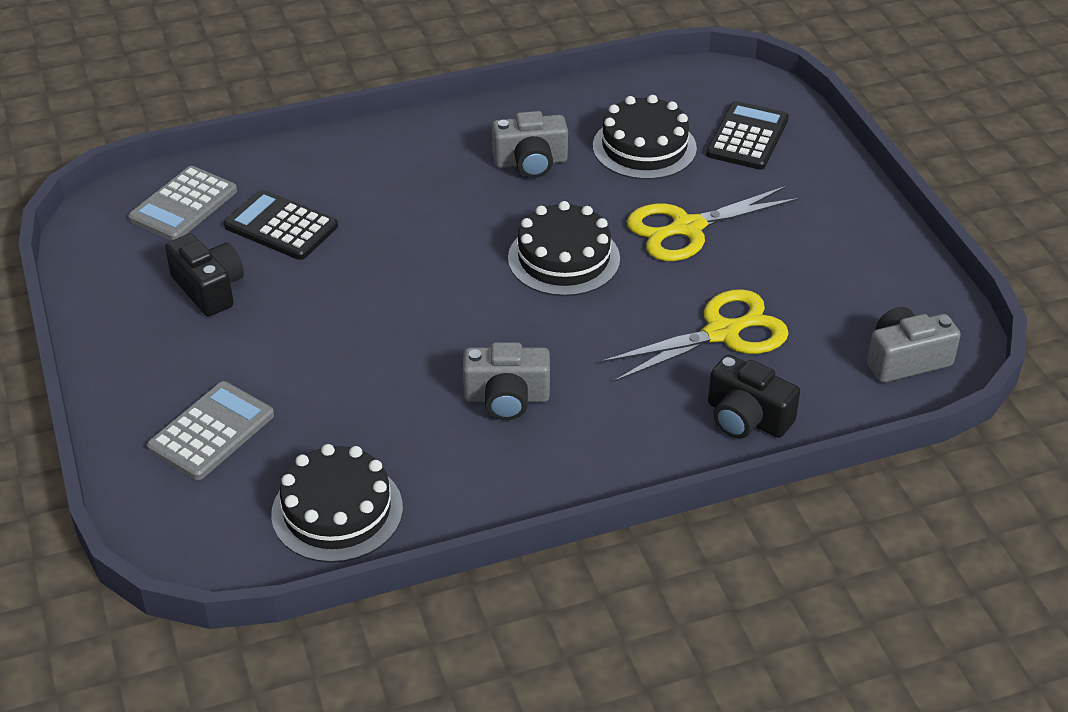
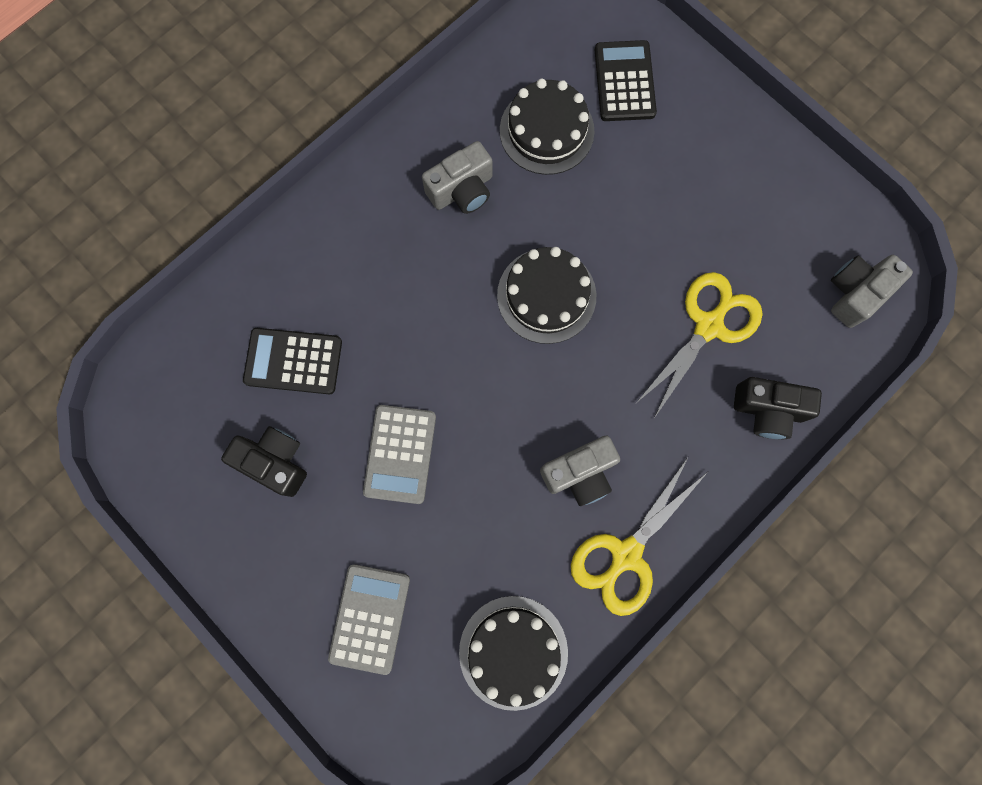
camera: 25 degrees left, 35 degrees up
(183, 205) = (194, 372): grey calculator -> grey calculator (400, 454)
(687, 228) = (627, 216): yellow scissors -> yellow scissors (626, 555)

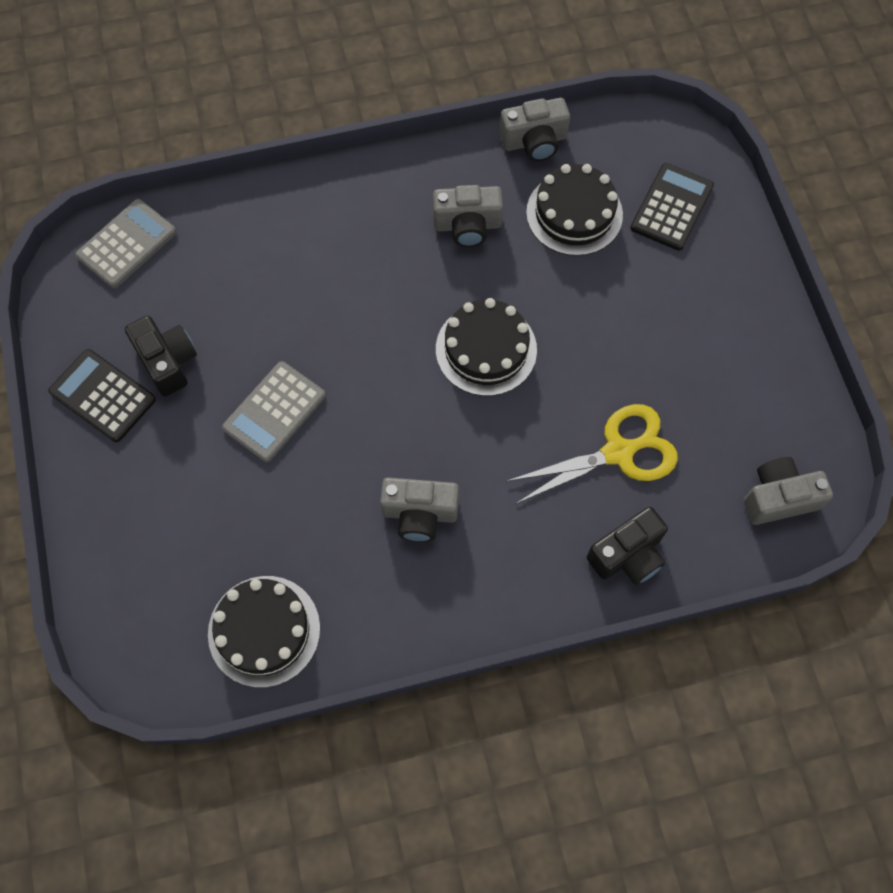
camera: 30 degrees right, 10 degrees down
(293, 361) = (235, 289): black calculator -> black calculator (103, 396)
(370, 618) = (162, 531): grey calculator -> grey calculator (127, 244)
(472, 80) = (534, 141): none -> grey camera
(626, 555) = (416, 606): yellow scissors -> none
(767, 410) = (628, 555): black camera -> black camera turned 75 degrees counterclockwise

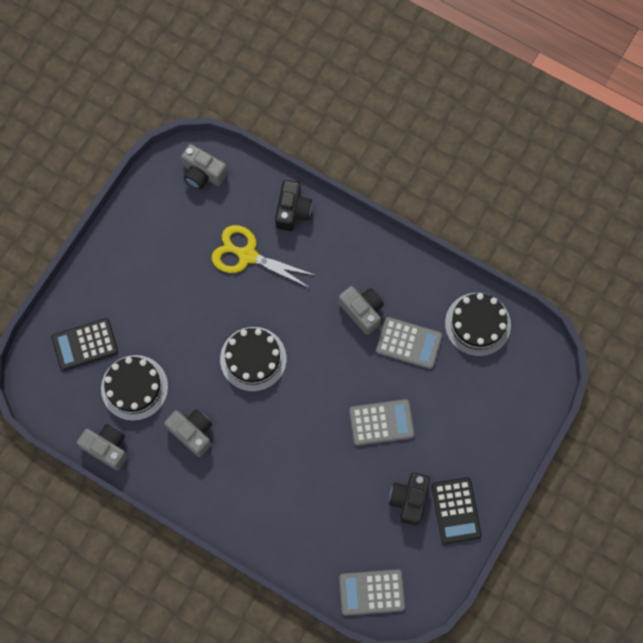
camera: 135 degrees left, 5 degrees up
(328, 528) = (409, 343): none -> grey calculator
(628, 555) = (292, 211): black camera -> black camera turned 90 degrees clockwise

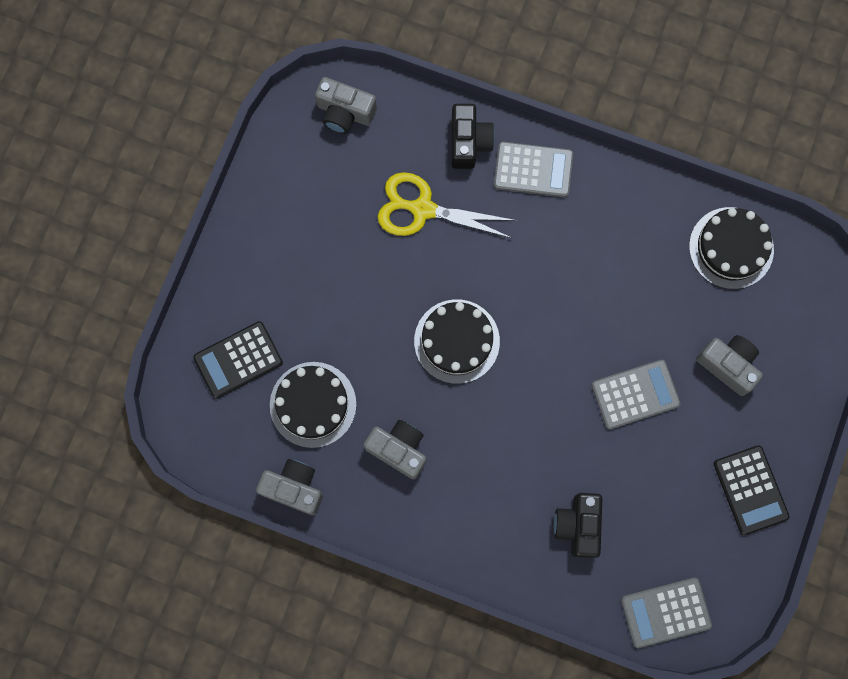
camera: 10 degrees left, 5 degrees up
(362, 311) = (583, 256): grey camera -> grey camera (728, 365)
(409, 343) = (649, 287): grey calculator -> grey calculator (533, 170)
(409, 499) = (689, 486): black camera -> black camera (578, 525)

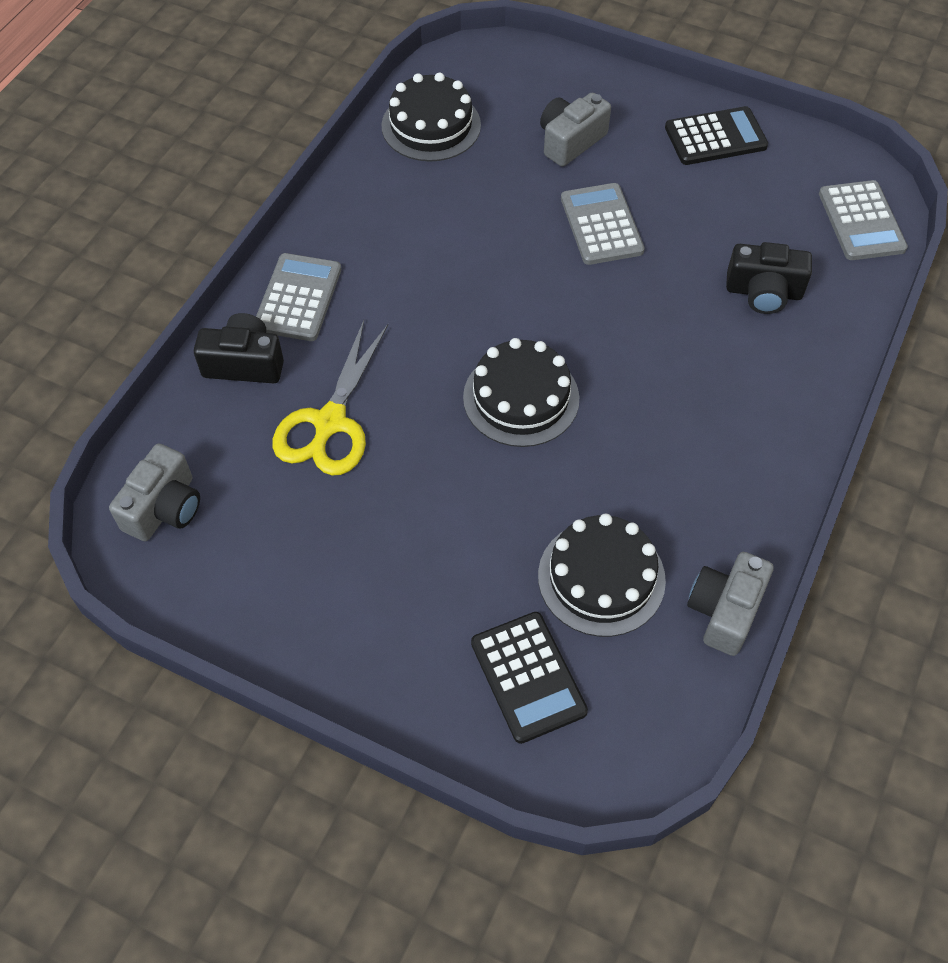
camera: 85 degrees left, 20 degrees down
(398, 449) = (668, 475): grey camera -> none

